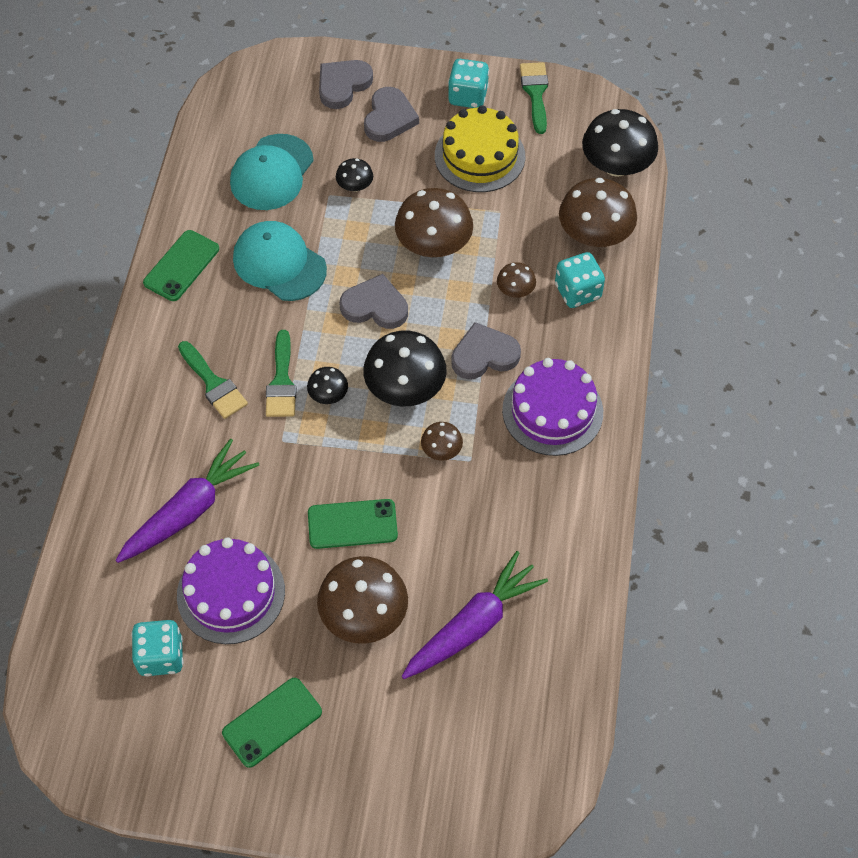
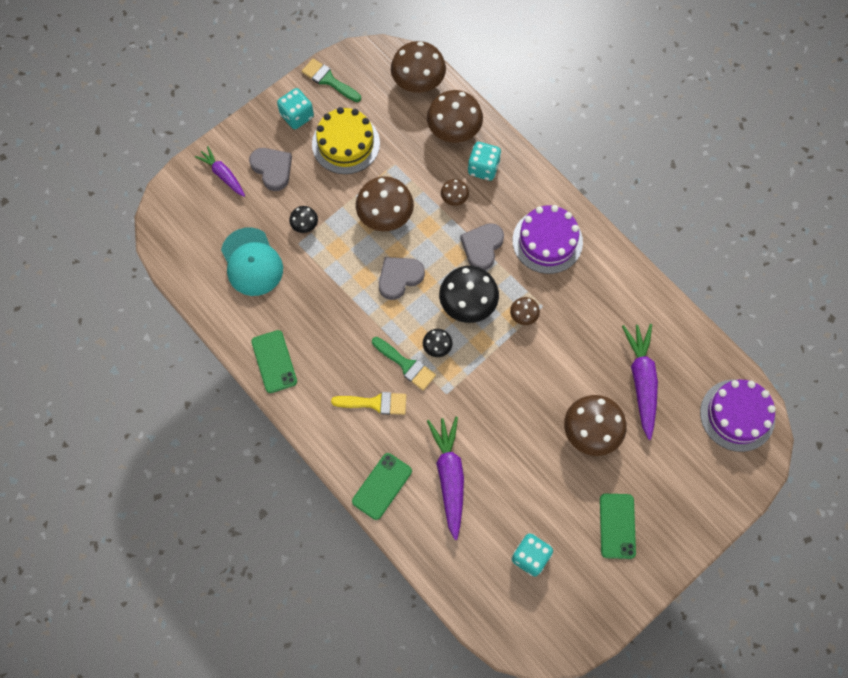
camera: 50 degrees left, 10 degrees up
(214, 384) = (375, 403): green brush -> yellow brush
(231, 593) = (521, 491): purple cake -> purple cake (737, 415)
(279, 263) = (322, 306): turquoise cap -> none
(343, 85) = (223, 175): grey heart -> purple carrot
(352, 524) = (531, 396): green phone -> green phone (382, 486)
(616, 165) = (418, 81): black mushroom -> brown mushroom

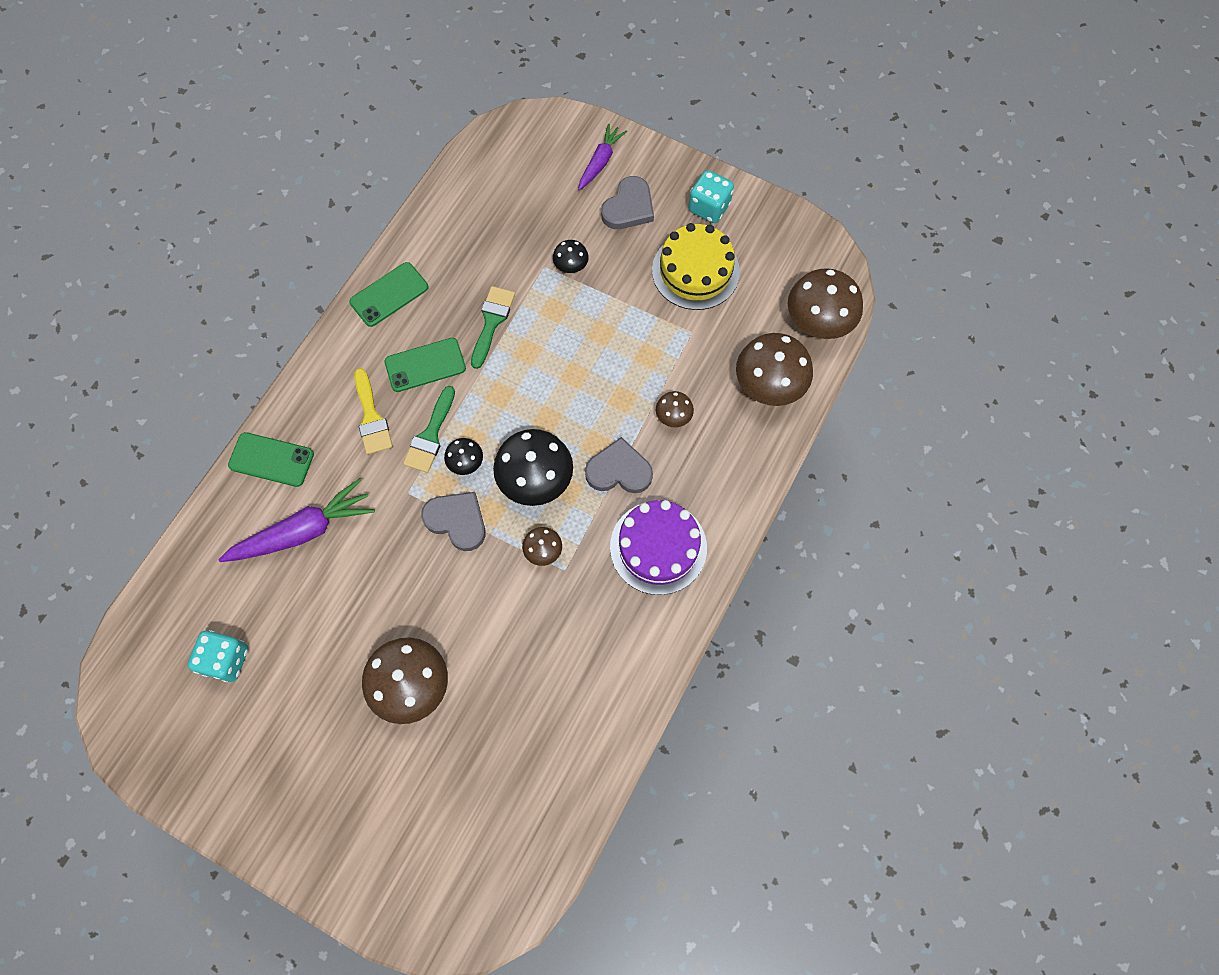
camera: 70 degrees right, 0 degrees up
(252, 262) = (503, 229): turquoise cap -> none
(328, 80) = (773, 223): green brush -> green brush (492, 322)
(385, 215) = (618, 346): brown mushroom -> none
(399, 278) = (541, 389): grey heart -> grey heart (457, 521)
(483, 168) = (730, 436): turquoise dice -> none
(617, 526) = (293, 757): green phone -> green phone (425, 365)
(641, 381) = (502, 730): purple carrot -> none
(737, 415) = (495, 879): purple cake -> none

